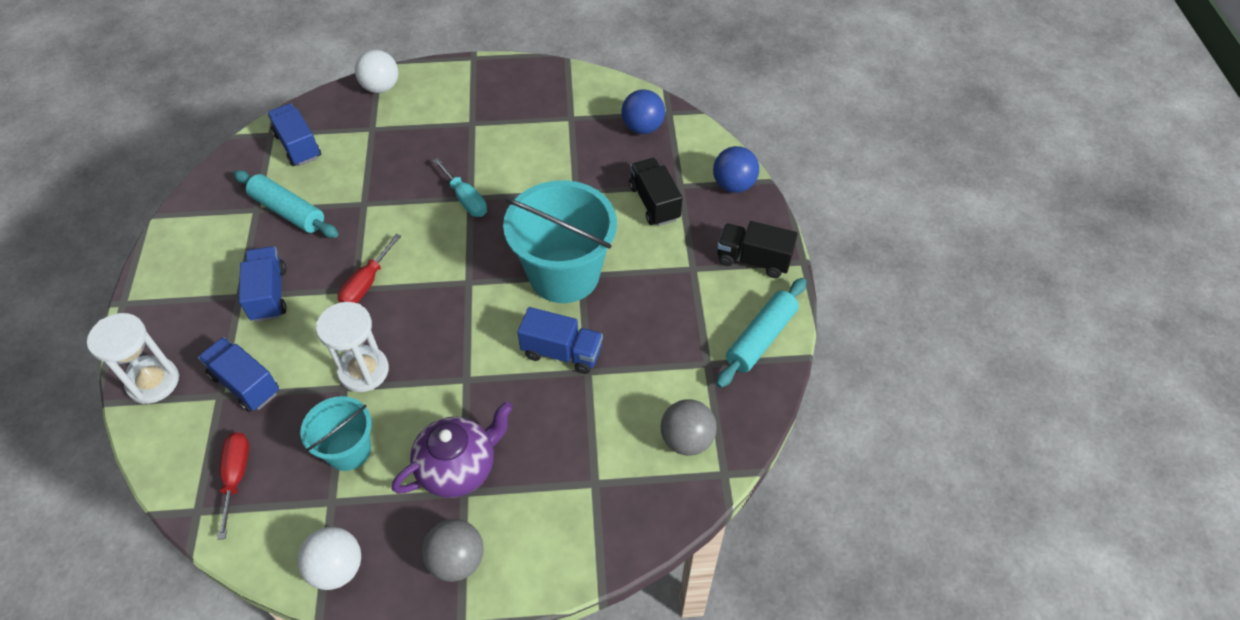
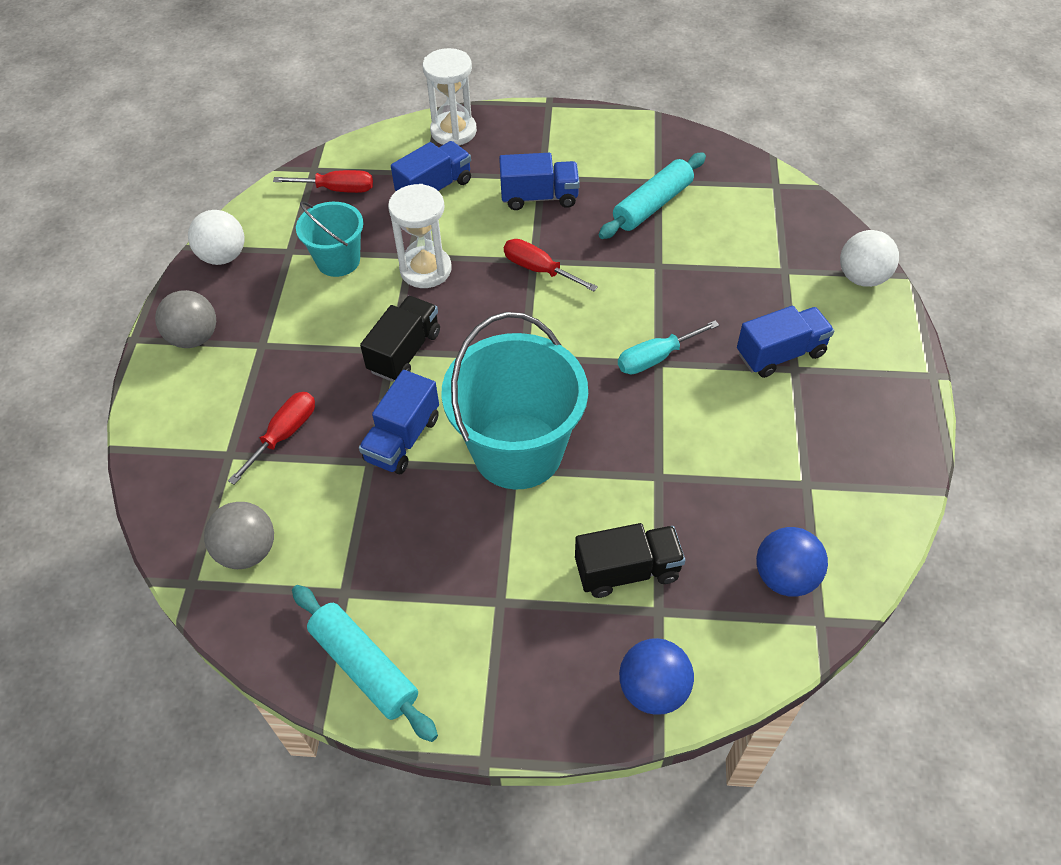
camera: 100 degrees right, 0 degrees up
(298, 146) = (755, 207): blue truck -> blue truck (780, 354)
(459, 467) = (289, 341): purple teapot -> none
(568, 443) = (284, 435): none -> red screwdriver
(753, 260) = (500, 686): black truck -> black truck (404, 352)

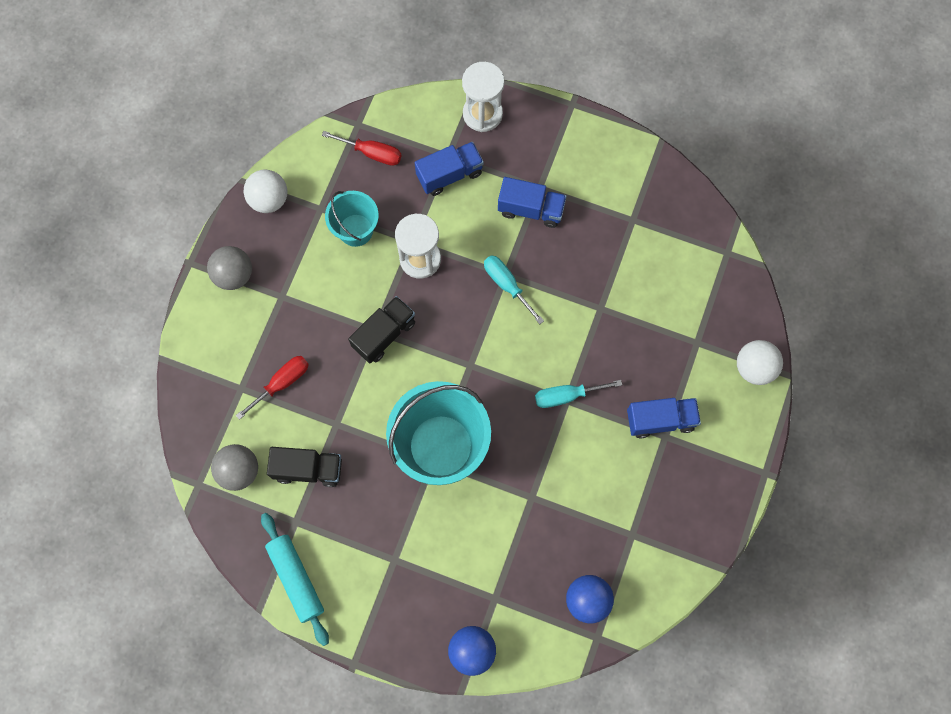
camera: 15 degrees right, 20 degrees up
(403, 439) = (363, 412): blue truck -> none
(539, 269) = (507, 285): red screwdriver -> turquoise screwdriver
(627, 570) = (484, 563): black truck -> black truck (308, 469)
(652, 205) = (618, 244): turquoise rolling pin -> none

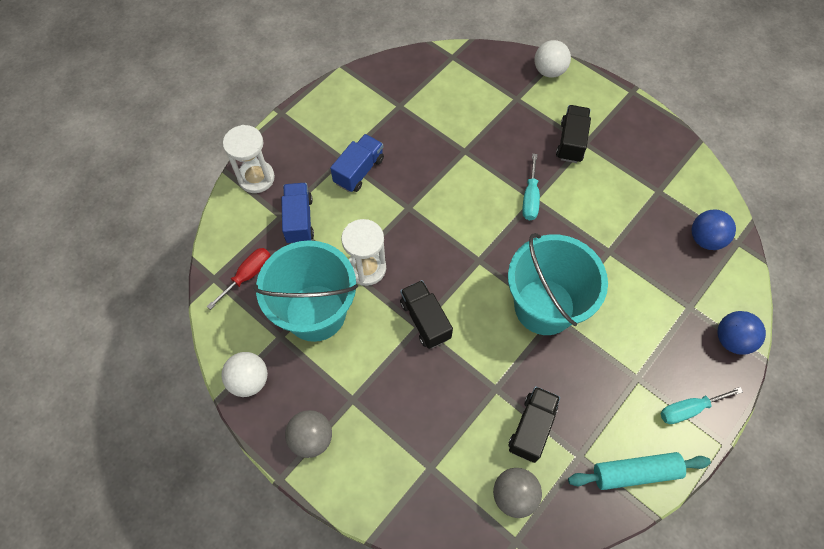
camera: 70 degrees left, 10 degrees down
(282, 383) = (439, 426): red screwdriver -> none
(355, 230) = (315, 312): turquoise bucket -> turquoise bucket, size x1.80
(507, 285) = (418, 209): turquoise screwdriver -> turquoise screwdriver (688, 409)
(660, 420) = (571, 142): blue truck -> black truck

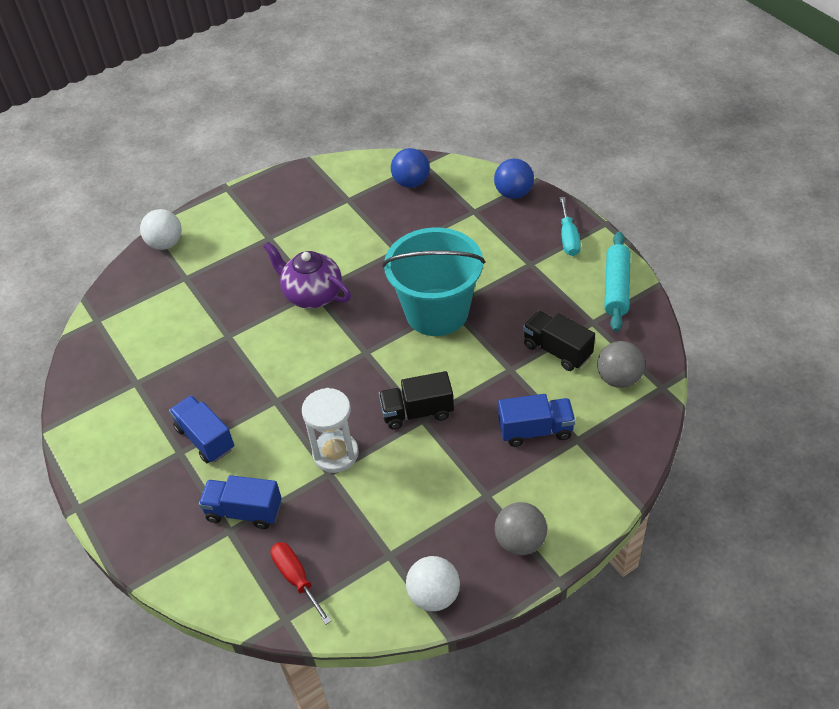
camera: 70 degrees left, 15 degrees down
(256, 178) = (161, 550): white hourglass -> none
(315, 312) = (372, 514): turquoise bucket -> none
(431, 427) = (535, 430): none -> blue truck
(530, 198) = (312, 295): turquoise screwdriver -> purple teapot
(571, 142) = (262, 248): black truck -> none

